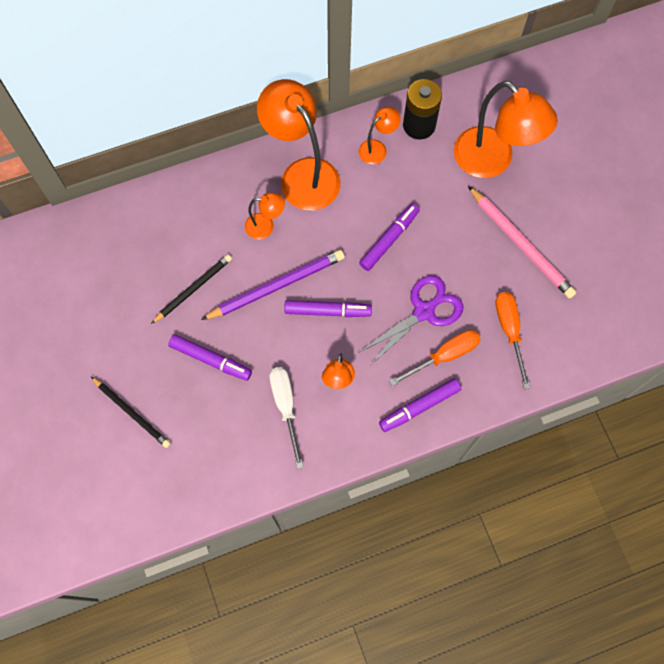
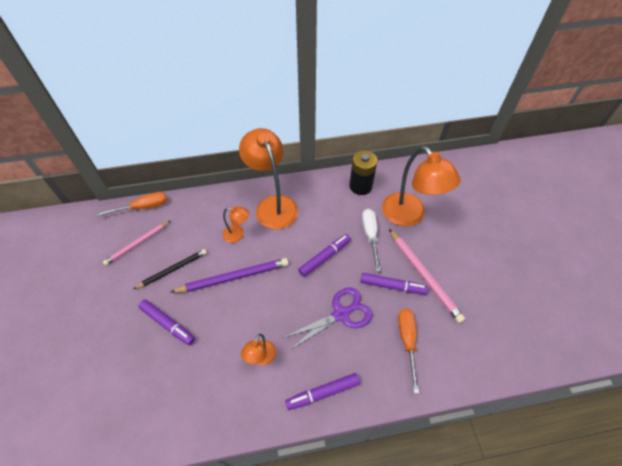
camera: 10 degrees right, 15 degrees down
(132, 412) = (93, 356): black pencil -> none
(133, 261) = (137, 244): none -> pink pencil
(285, 407) = (213, 373): white screwdriver -> white screwdriver (370, 236)
(327, 311) = (266, 302): purple marker -> purple marker (392, 286)
(377, 148) = (329, 196): orange lamp -> none
(444, 356) = (351, 353): orange screwdriver -> orange screwdriver (143, 207)

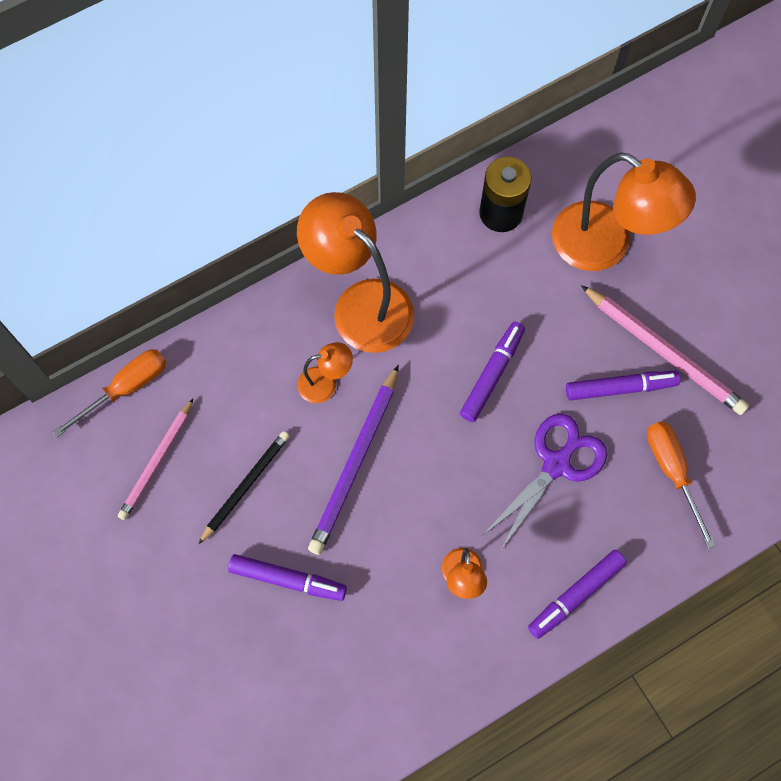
camera: 20 degrees left, 15 degrees up
(233, 277) = (355, 463): purple pencil -> purple pencil turned 150 degrees clockwise
(370, 236) = (552, 307): white screwdriver -> none

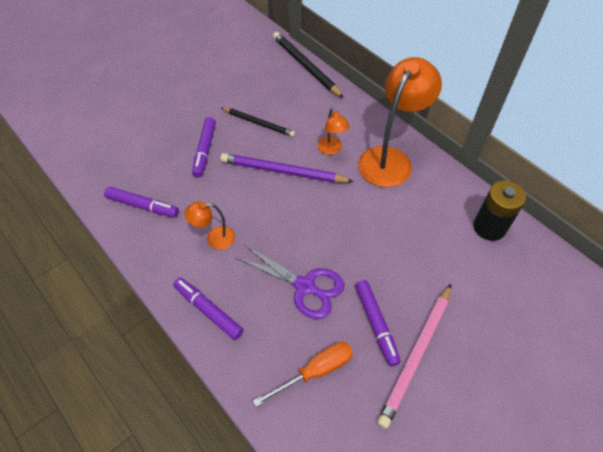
camera: 80 degrees right, 15 degrees down
(125, 388) = (305, 66): orange screwdriver -> black pencil
(157, 461) = (266, 85): pink pencil -> none
(492, 374) = (363, 237): purple marker -> purple marker (143, 206)
(605, 246) = (492, 300): orange lamp -> none

